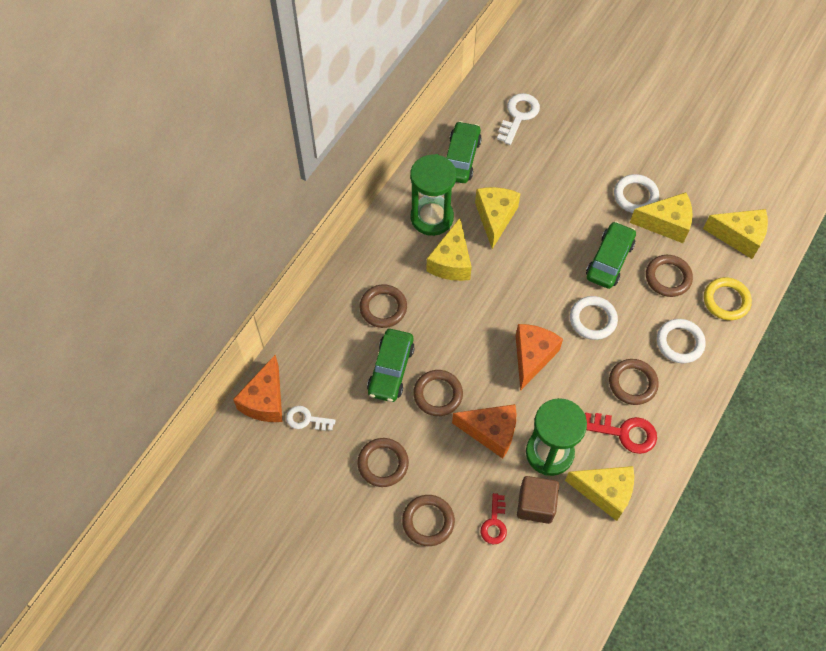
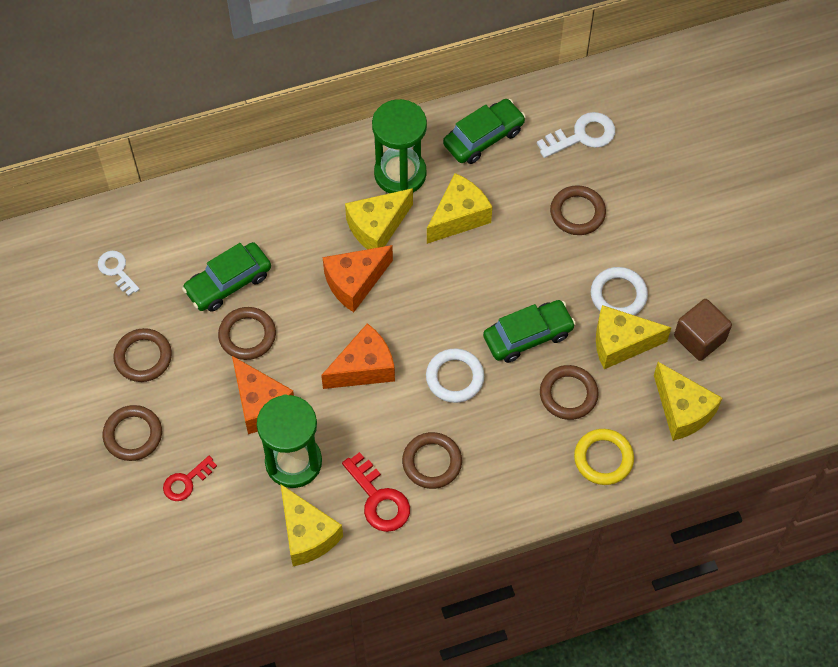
camera: 40 degrees right, 0 degrees up
(265, 400) = (99, 228): orange cheese -> orange cheese (355, 282)
(383, 308) = (275, 223): brown ring -> brown ring (577, 213)
(535, 505) = (236, 495): brown cube -> brown cube (699, 338)
(666, 224) = (621, 343): yellow cheese -> yellow cheese turned 135 degrees clockwise
(680, 342) = (515, 461): white ring -> none

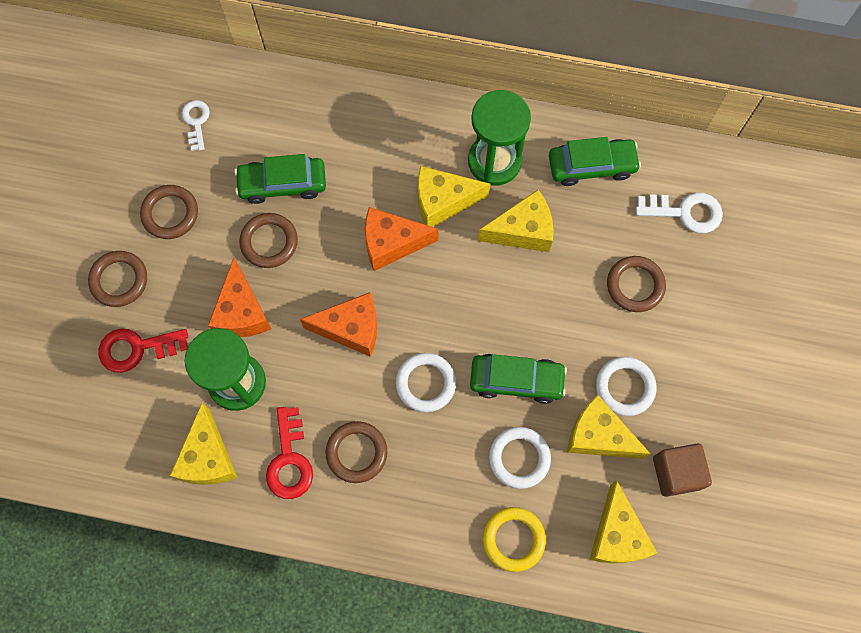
camera: 30 degrees right, 10 degrees up
(186, 482) = (137, 348): red key -> red key, size x1.52
(568, 394) = (519, 458): brown ring -> white ring

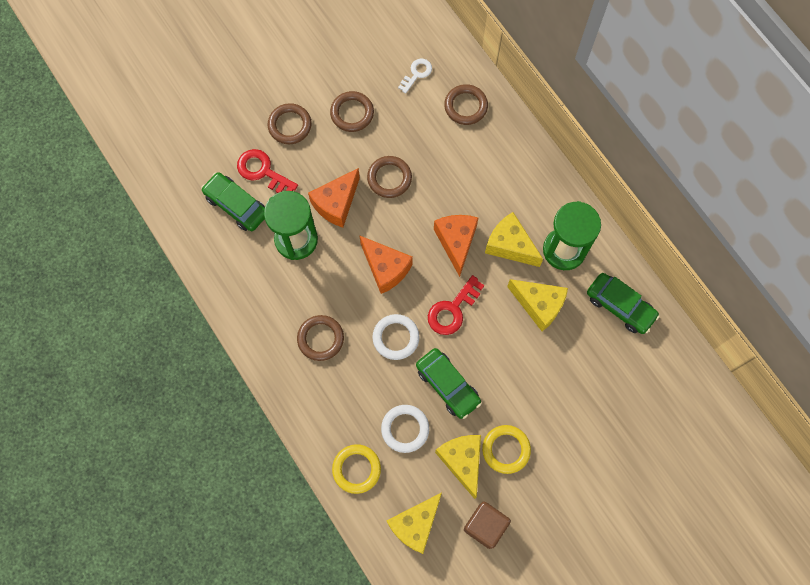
camera: 45 degrees right, 0 degrees up
(208, 457) = (242, 265): yellow cheese -> none
(282, 184) = (429, 152): green car -> green car (236, 205)
(289, 460) = (281, 308): red key -> red key (452, 310)
(392, 243) = (456, 242): orange cheese -> orange cheese turned 45 degrees clockwise
(625, 387) = (506, 449): white ring -> yellow ring
(635, 285) = (573, 399): brown ring -> brown ring (465, 106)
(685, 212) = (649, 386): white key -> none

